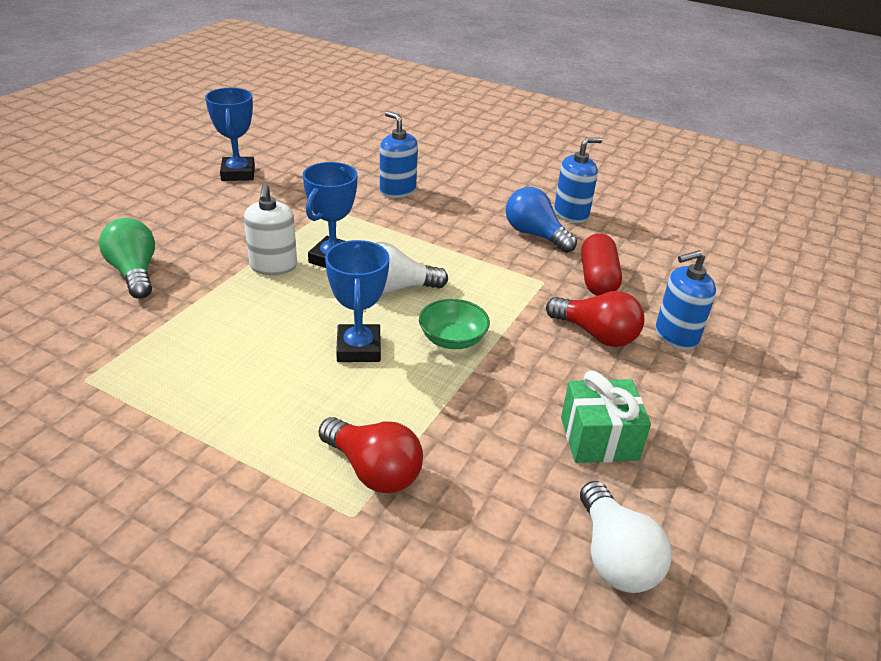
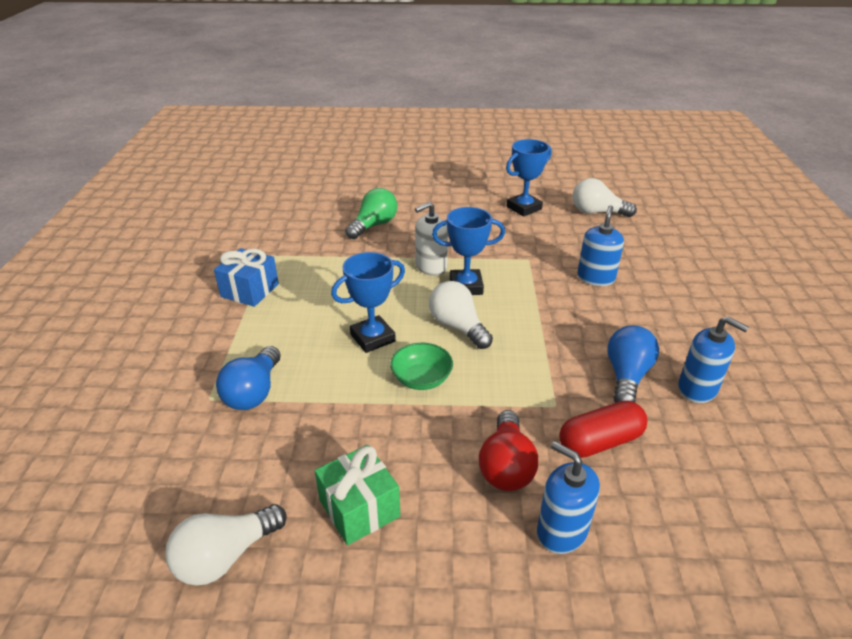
camera: 65 degrees right, 0 degrees up
(152, 420) = (250, 290): none -> blue gift
(299, 145) = (597, 212): none -> white light bulb
(373, 470) = (254, 392): red light bulb -> blue light bulb

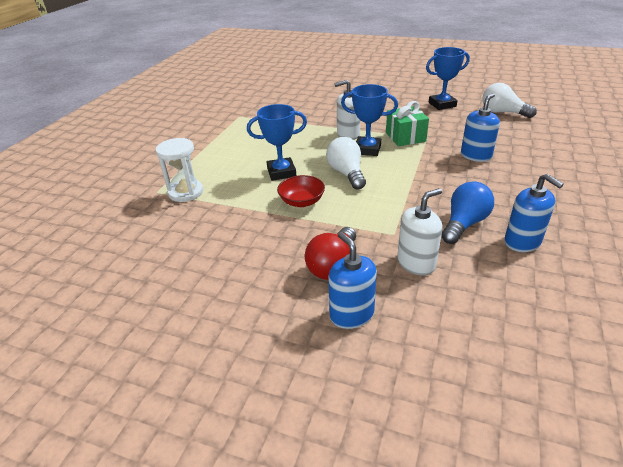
camera: 20 degrees right, 0 degrees up
(225, 556) = (117, 280): white light bulb -> none
(250, 290) = (216, 135): blue gift -> none
(254, 392) = (186, 192): blue light bulb -> white hourglass
(359, 508) = (215, 270): green gift -> green gift (405, 137)
(374, 225) = (321, 105): green light bulb -> none
(421, 379) = (302, 201): green bowl -> red bowl
(600, 442) = (416, 263): red capsule -> white soap dispenser

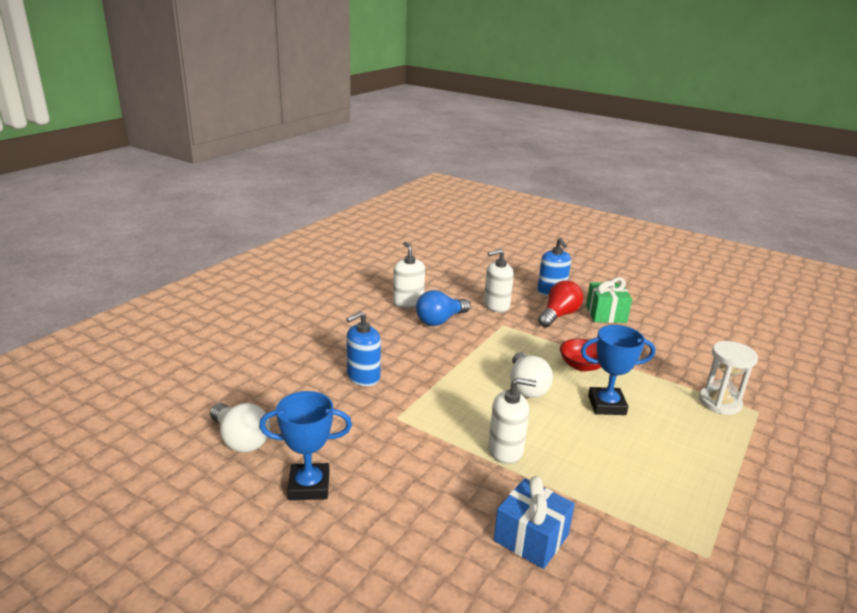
camera: 170 degrees left, 10 degrees down
(324, 108) = (531, 538): none -> blue gift
(367, 149) = (488, 416): blue trophy -> none
(405, 137) = (425, 425): green gift -> green gift (606, 314)
(522, 242) = (408, 303): blue soap dispenser -> white soap dispenser

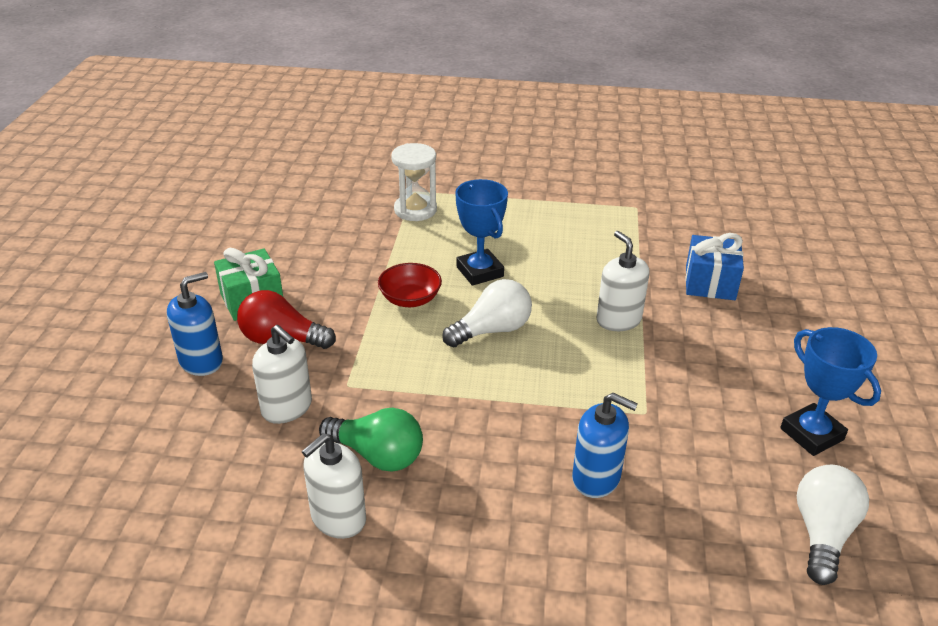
camera: 115 degrees left, 10 degrees up
(440, 320) = (377, 455): blue light bulb -> green light bulb

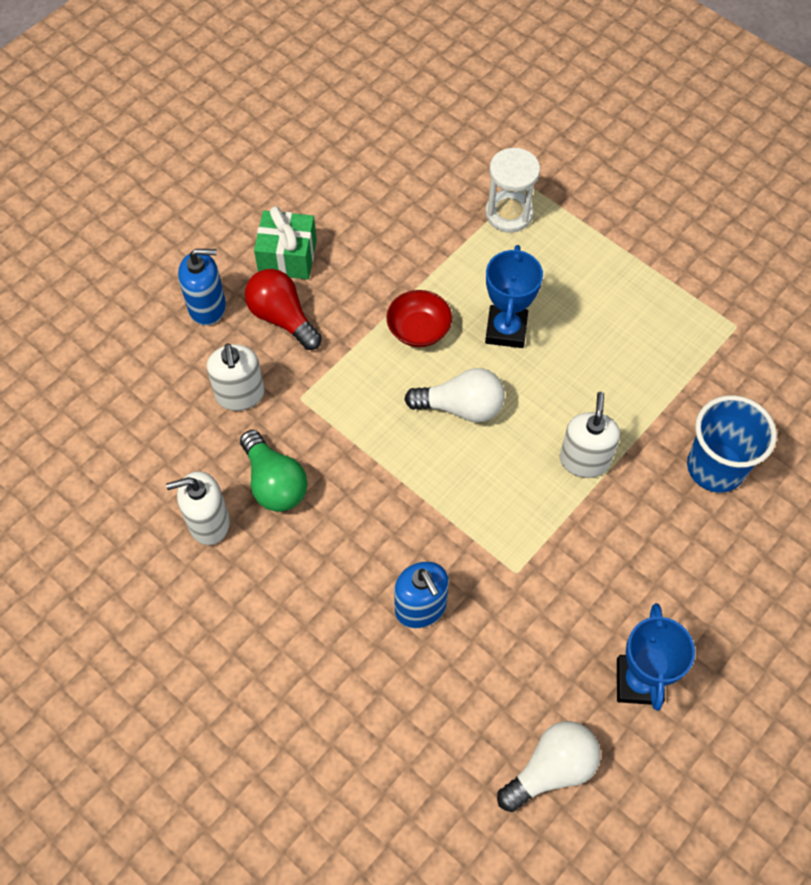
camera: 35 degrees right, 25 degrees up
(710, 283) = (715, 467): blue gift -> blue cup

